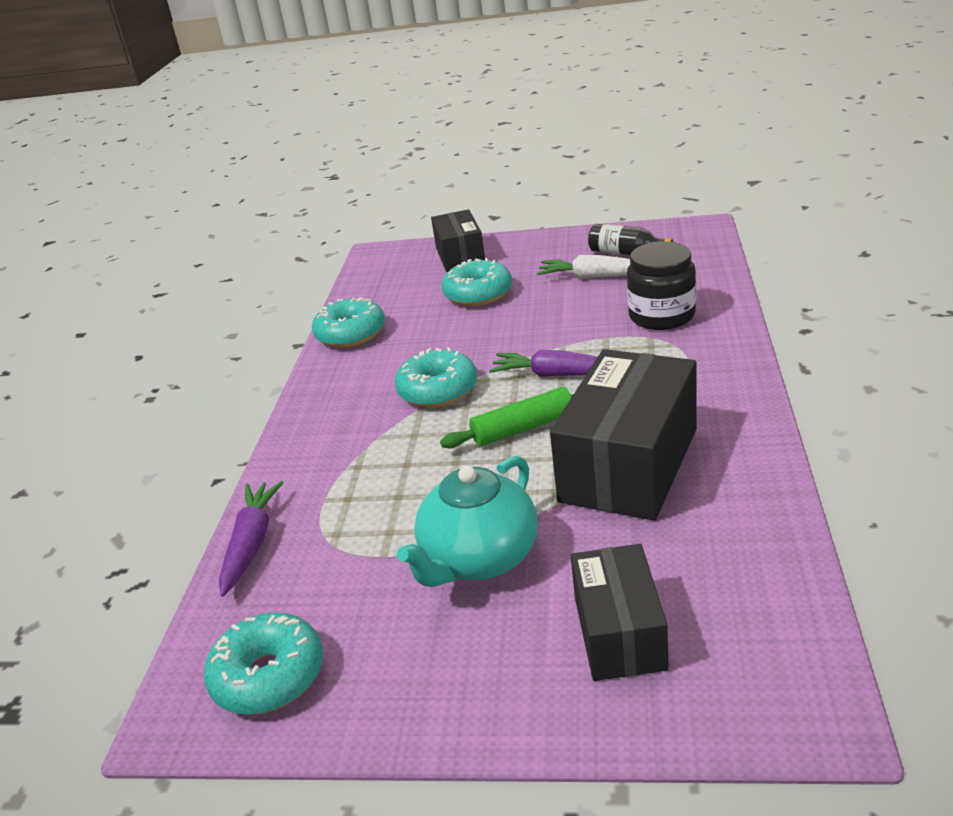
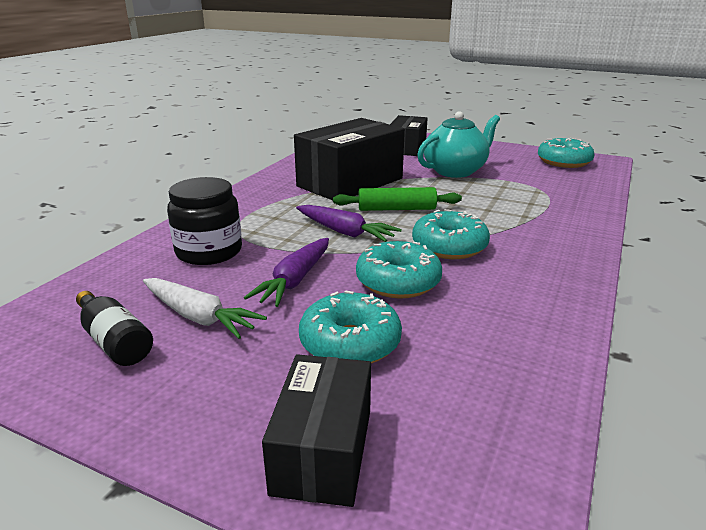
camera: 165 degrees left, 5 degrees down
(251, 543) = (594, 198): purple carrot -> purple carrot (295, 280)
(351, 334) = (541, 337): turquoise donut -> turquoise donut (398, 282)

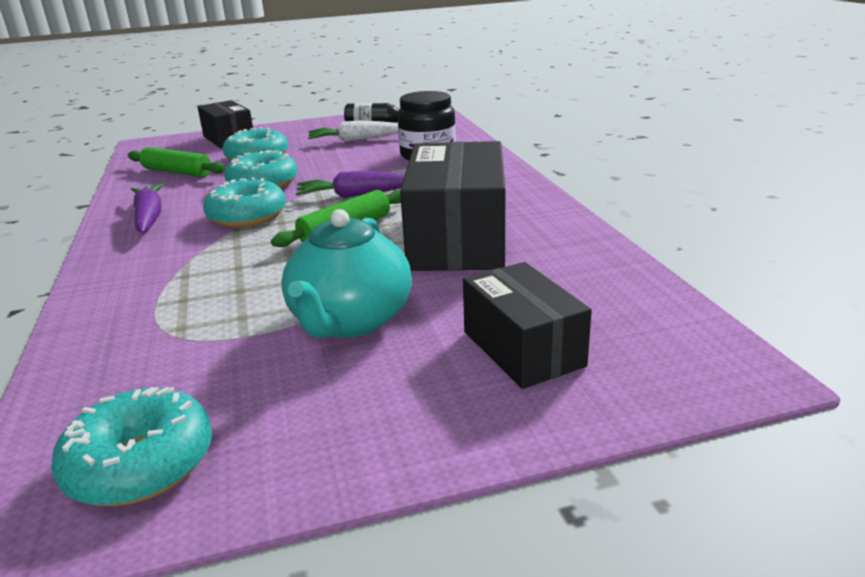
camera: 140 degrees right, 0 degrees up
(295, 280) = (336, 164): purple carrot -> purple carrot (149, 217)
(476, 362) = (177, 172): none -> green rolling pin

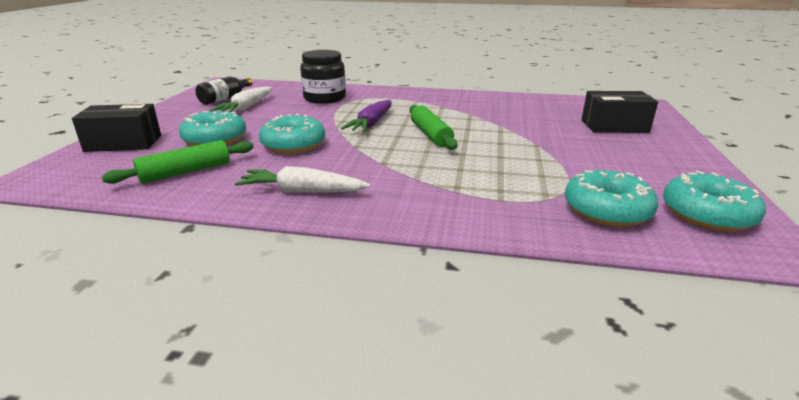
camera: 65 degrees left, 0 degrees up
(149, 217) = (302, 191): purple carrot -> white carrot
(247, 216) = (361, 157): turquoise donut -> turquoise donut (606, 210)
(350, 321) = (566, 151): turquoise teapot -> none
(457, 239) = (479, 115): black box -> none

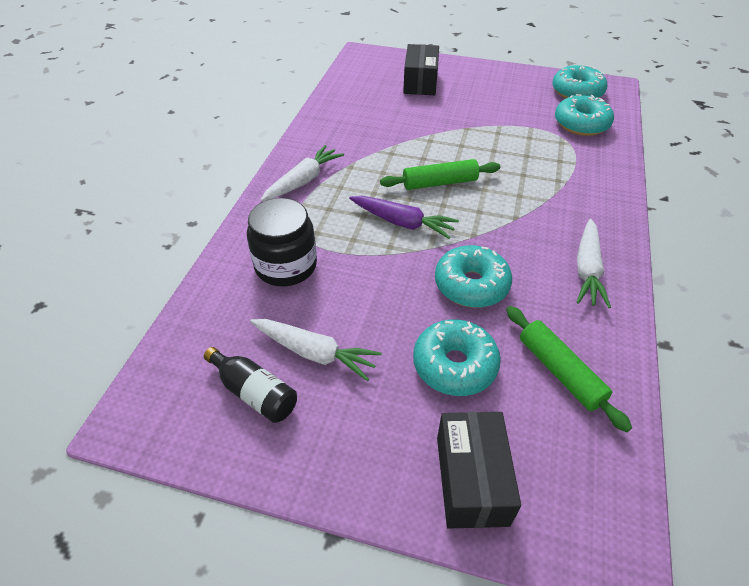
camera: 85 degrees left, 20 degrees up
(418, 97) = (303, 181): none -> white carrot

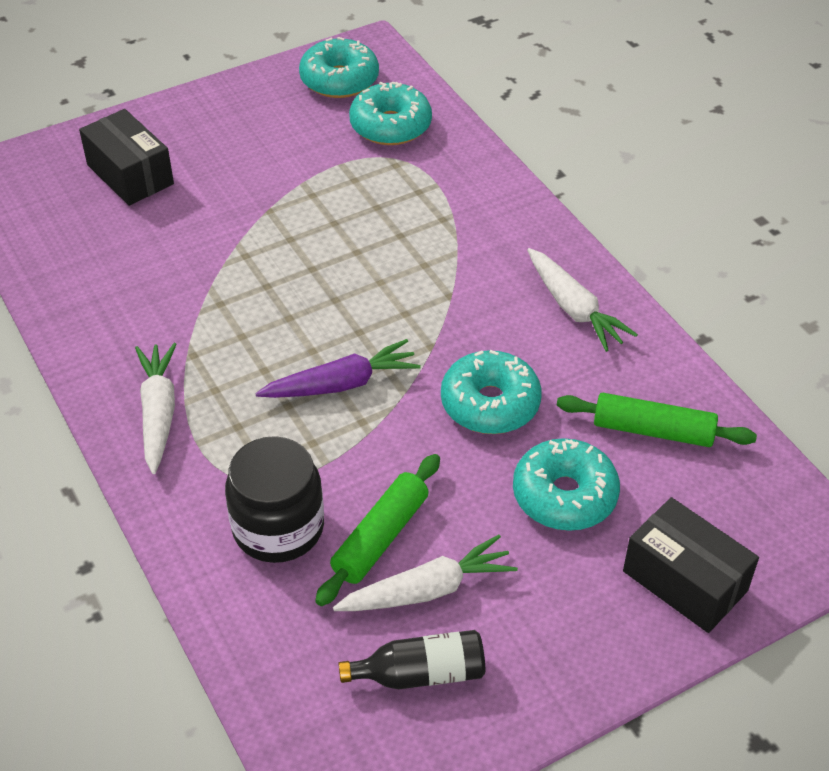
camera: 45 degrees left, 0 degrees up
(440, 183) = (323, 306): green rolling pin -> green rolling pin (381, 537)

